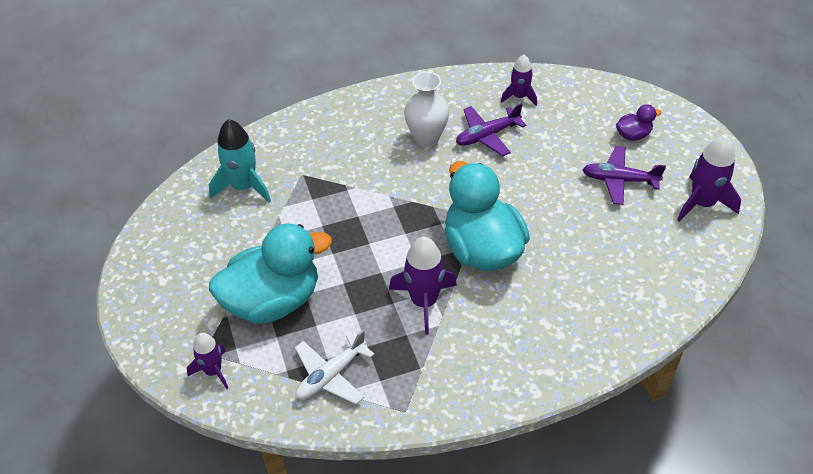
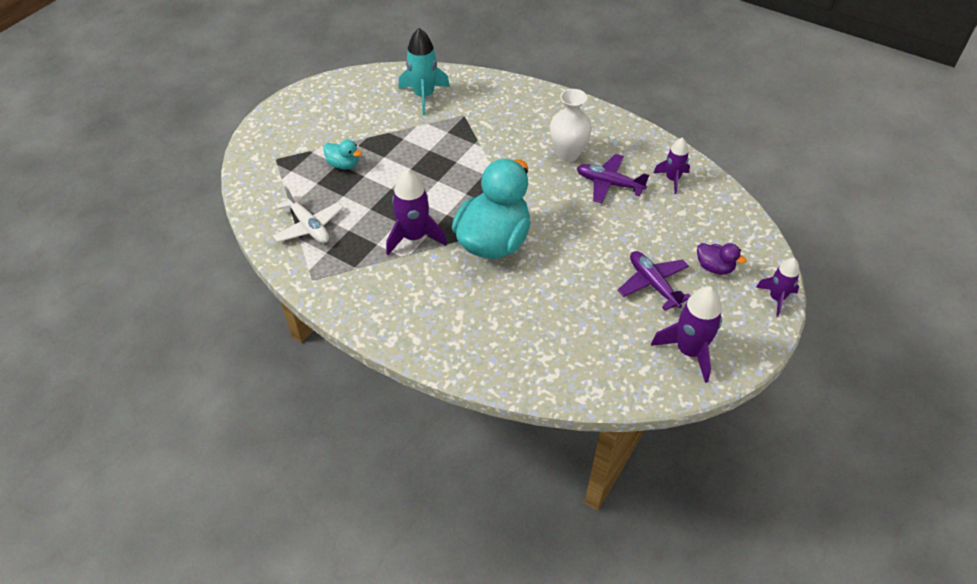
camera: 50 degrees right, 0 degrees up
(213, 371) = (265, 171): purple rocket -> purple rocket (776, 298)
(273, 301) = (343, 164): turquoise duck -> turquoise duck, size x0.43
(331, 375) = (309, 226): white plane -> white plane turned 135 degrees counterclockwise

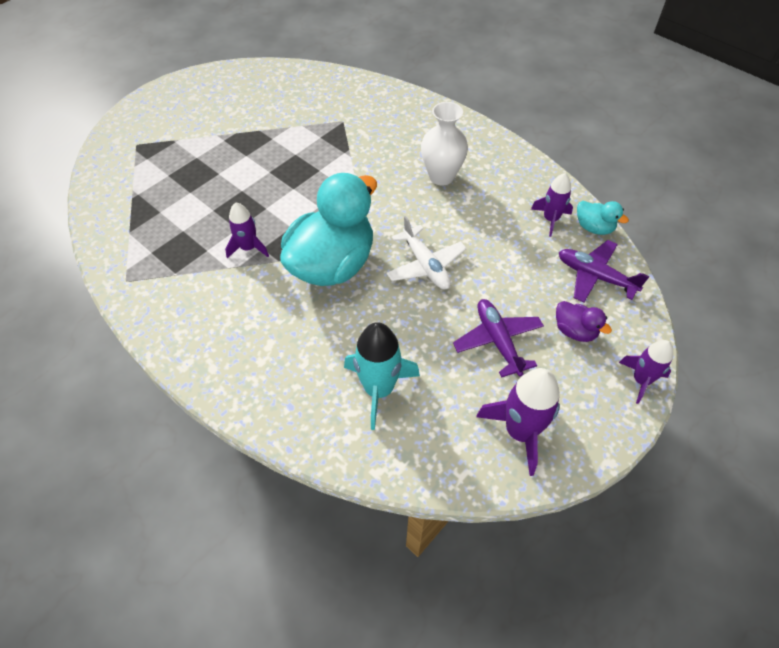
camera: 10 degrees right, 5 degrees up
(309, 226) = (143, 221): white plane -> white plane (425, 265)
(343, 164) = (202, 159): turquoise duck -> turquoise duck (594, 228)
(414, 237) = (248, 248): purple rocket -> purple rocket, size x0.63
(424, 96) = (308, 96): turquoise rocket -> turquoise rocket (379, 389)
(609, 184) = (478, 215): purple plane -> purple plane (595, 276)

